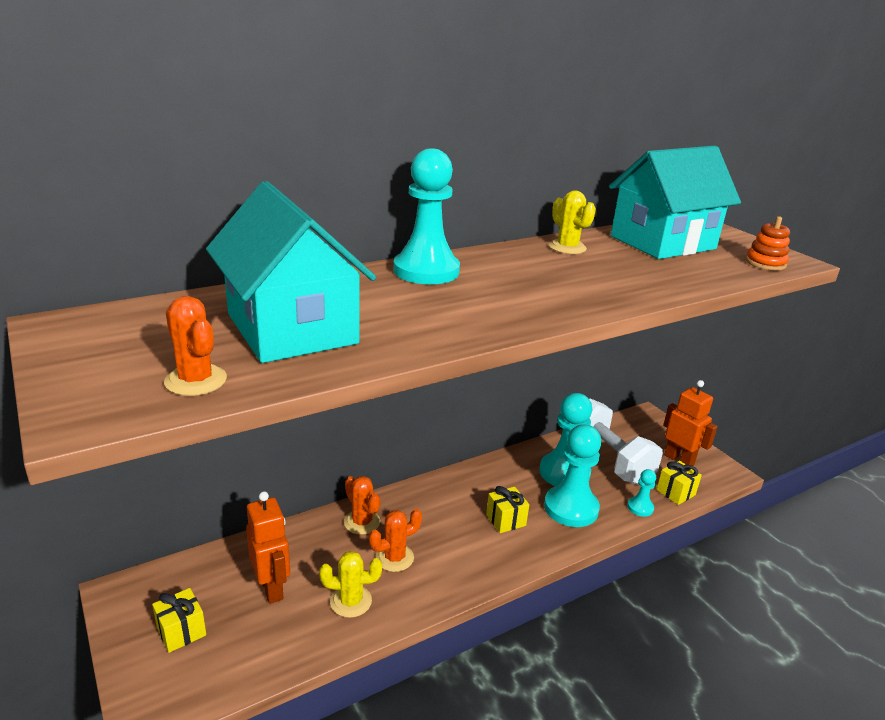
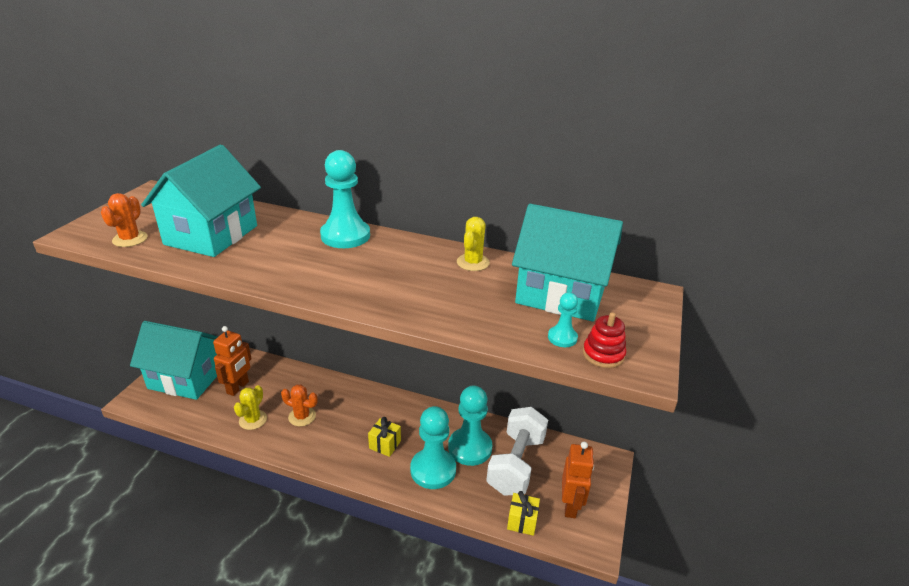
camera: 50 degrees right, 5 degrees up
(181, 631) = (186, 378): yellow gift -> turquoise house
(351, 601) = (253, 420): yellow cactus -> yellow cactus turned 60 degrees clockwise
(362, 522) = (319, 387): orange cactus -> none
(640, 507) = (477, 507): turquoise pawn -> turquoise pawn (562, 338)
(765, 263) = (603, 354): orange stacking toy -> red stacking toy

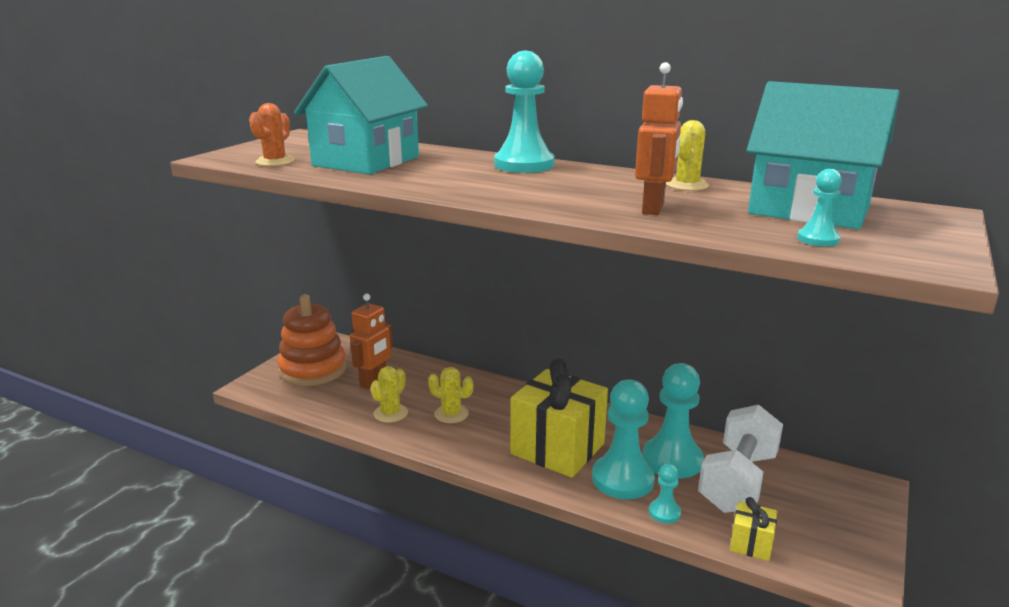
camera: 10 degrees right, 10 degrees down
(186, 378) = (313, 370): turquoise house -> orange stacking toy
(302, 416) = (451, 414): orange cactus -> yellow cactus
(385, 444) = (557, 448): yellow gift -> yellow gift, size x2.24
(462, 499) = (664, 512): none -> turquoise pawn
(570, 506) = (821, 533): orange robot -> orange robot (654, 209)
(603, 354) = (879, 253): red stacking toy -> none

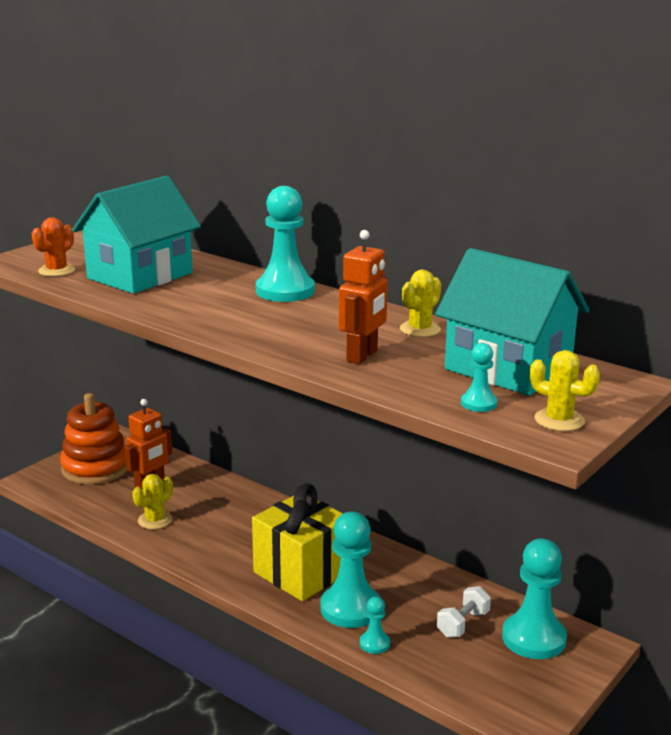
camera: 10 degrees right, 0 degrees up
(451, 414) = (213, 527): yellow cactus -> yellow cactus (559, 420)
(672, 460) = (409, 596): turquoise pawn -> turquoise pawn (533, 638)
(737, 481) = (463, 624): white dumbbell -> white dumbbell, size x0.51
(751, 544) = (441, 681): yellow gift -> none

